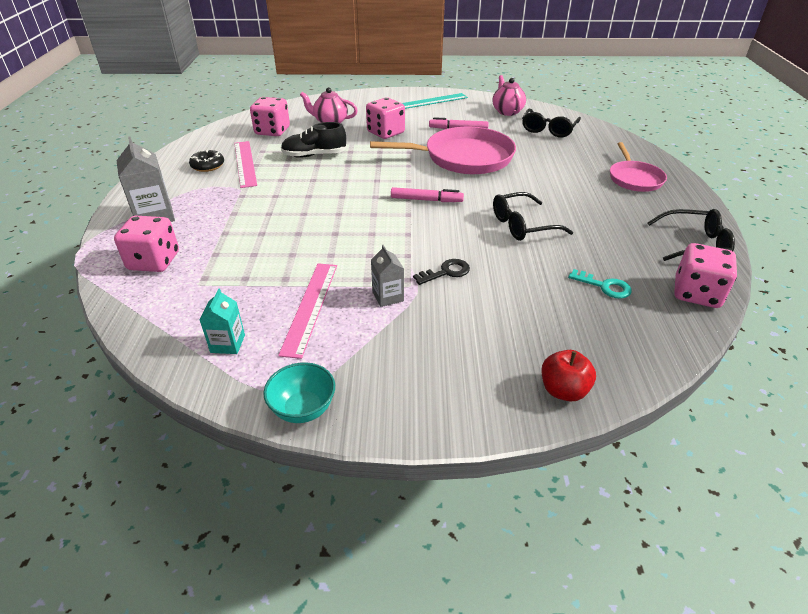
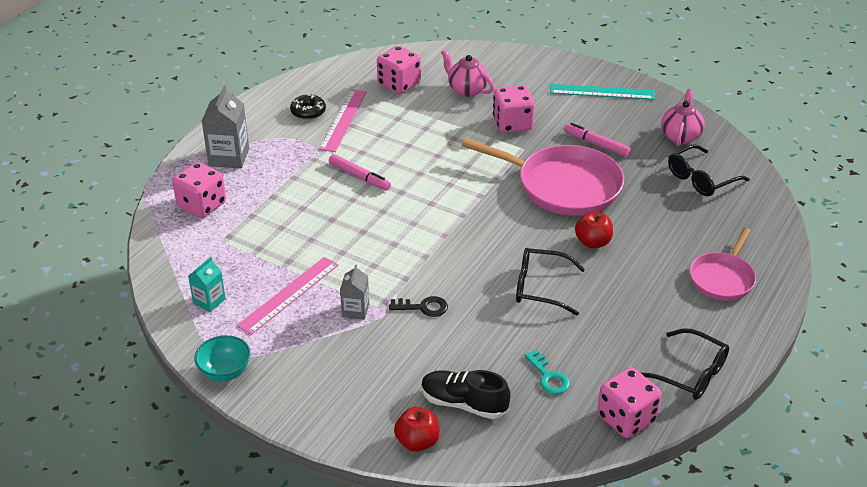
camera: 30 degrees right, 0 degrees up
(314, 155) = (415, 131): black shoe -> black shoe (463, 403)
(426, 200) = (476, 225): pink marker -> pink marker (359, 177)
(524, 184) = (593, 242): none -> red apple

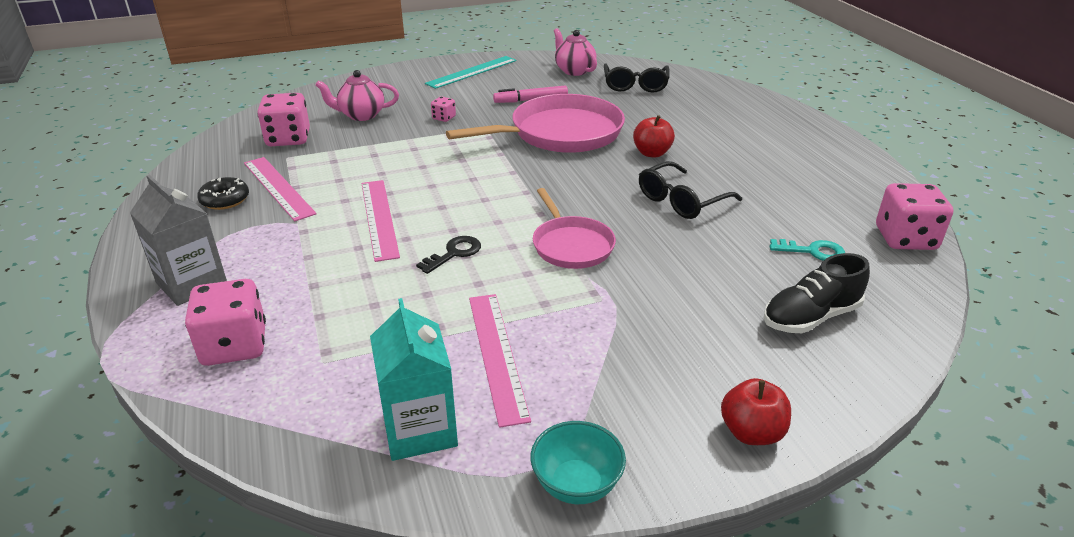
camera: 50 degrees left, 5 degrees down
(209, 301) = (419, 429): turquoise carton -> turquoise carton, size x1.68
(355, 310) = (584, 318): grey carton -> none
(359, 177) = (379, 218): pink marker -> pink ruler
(417, 442) = (849, 377): red apple -> red apple (751, 432)
(423, 307) = (633, 273): black key -> black key (454, 253)
(512, 124) = (444, 118): pink dice -> pink dice, size x0.48
(690, 373) = (868, 186): black glasses -> none
(722, 278) = (763, 126): pink pan -> pink pan (571, 245)

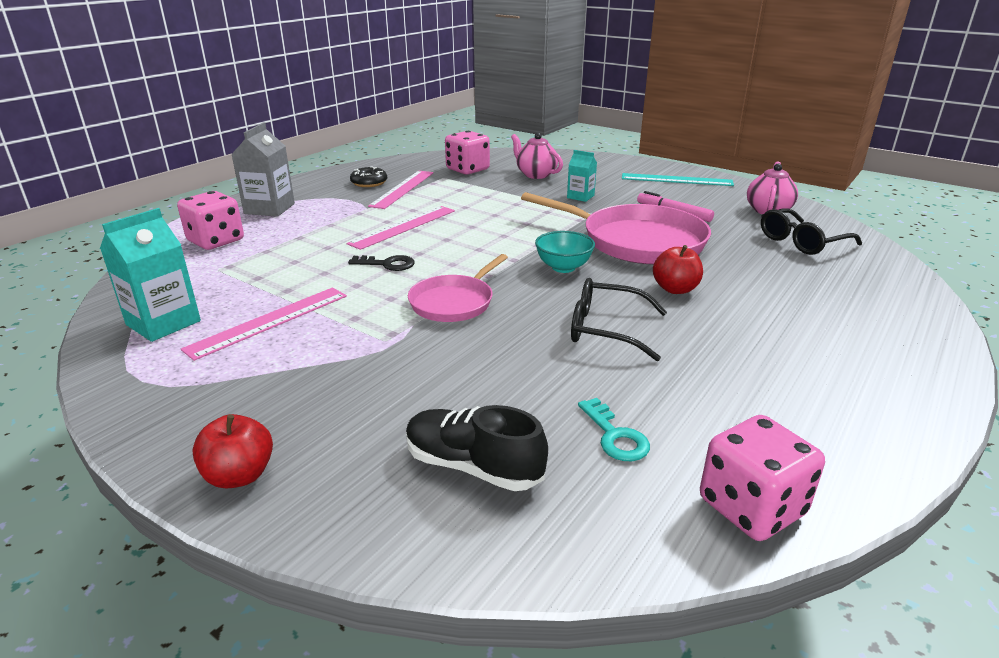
camera: 55 degrees right, 5 degrees down
(444, 118) = (580, 197): pink dice -> turquoise carton
(576, 484) = (127, 402): turquoise bowl -> turquoise bowl (563, 267)

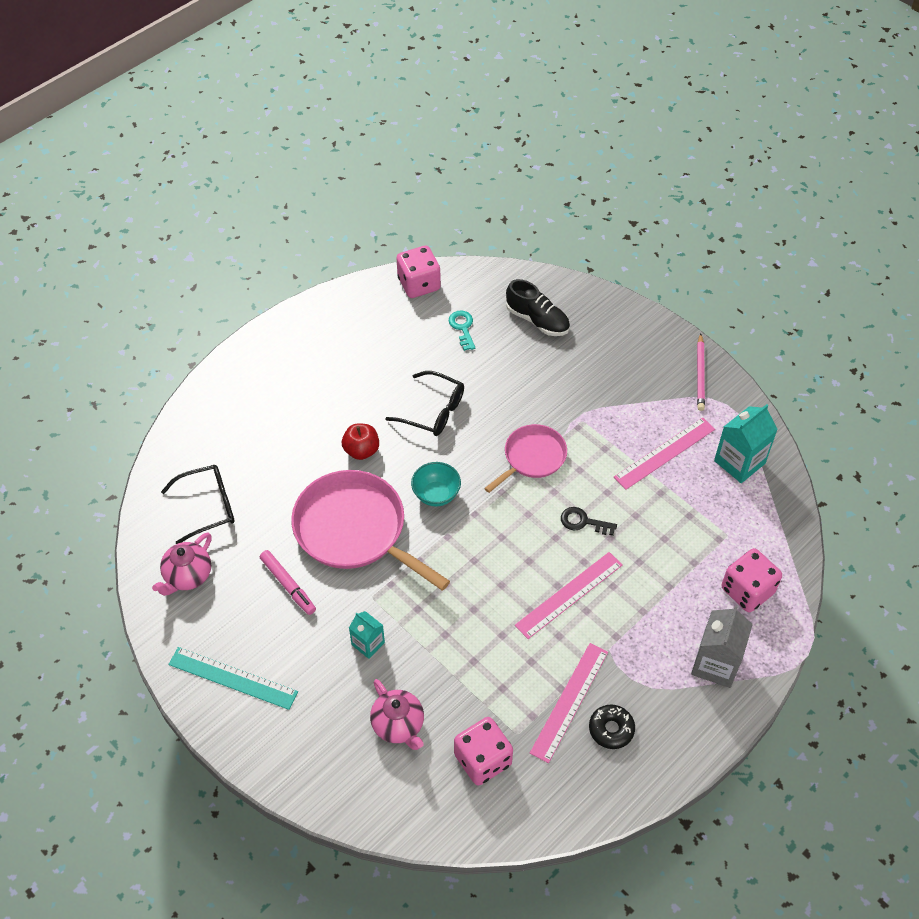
camera: 170 degrees left, 25 degrees up
(166, 414) = (700, 374): none -> pink pencil
(239, 475) = (648, 330): red apple -> none

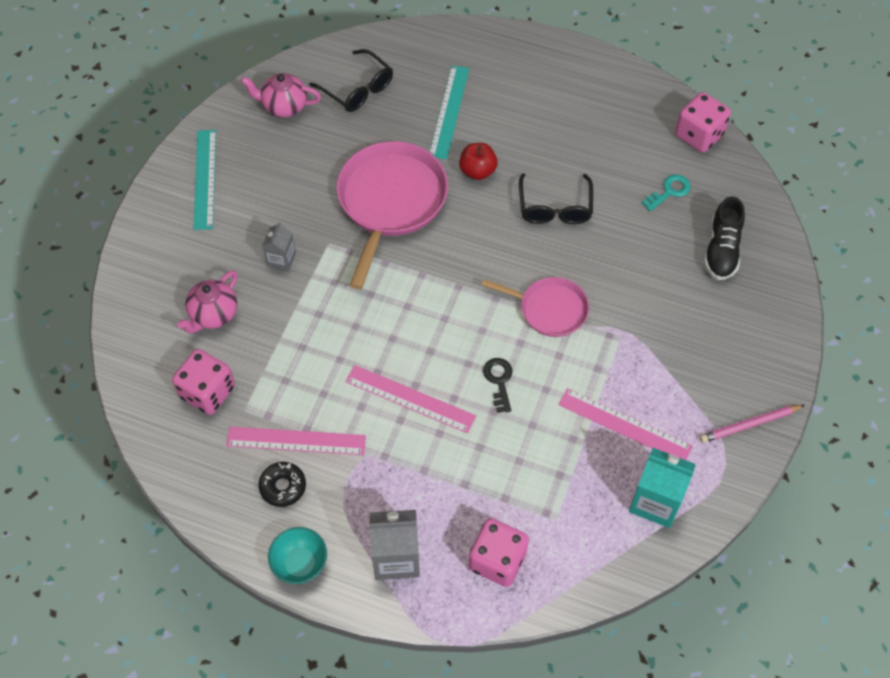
camera: 65 degrees right, 5 degrees up
(282, 445) = (449, 111): none -> turquoise ruler
(288, 585) = (310, 178): pink marker -> none
(368, 643) = (281, 259): turquoise carton -> grey carton
(436, 494) = (462, 248): turquoise bowl -> turquoise bowl (300, 563)

